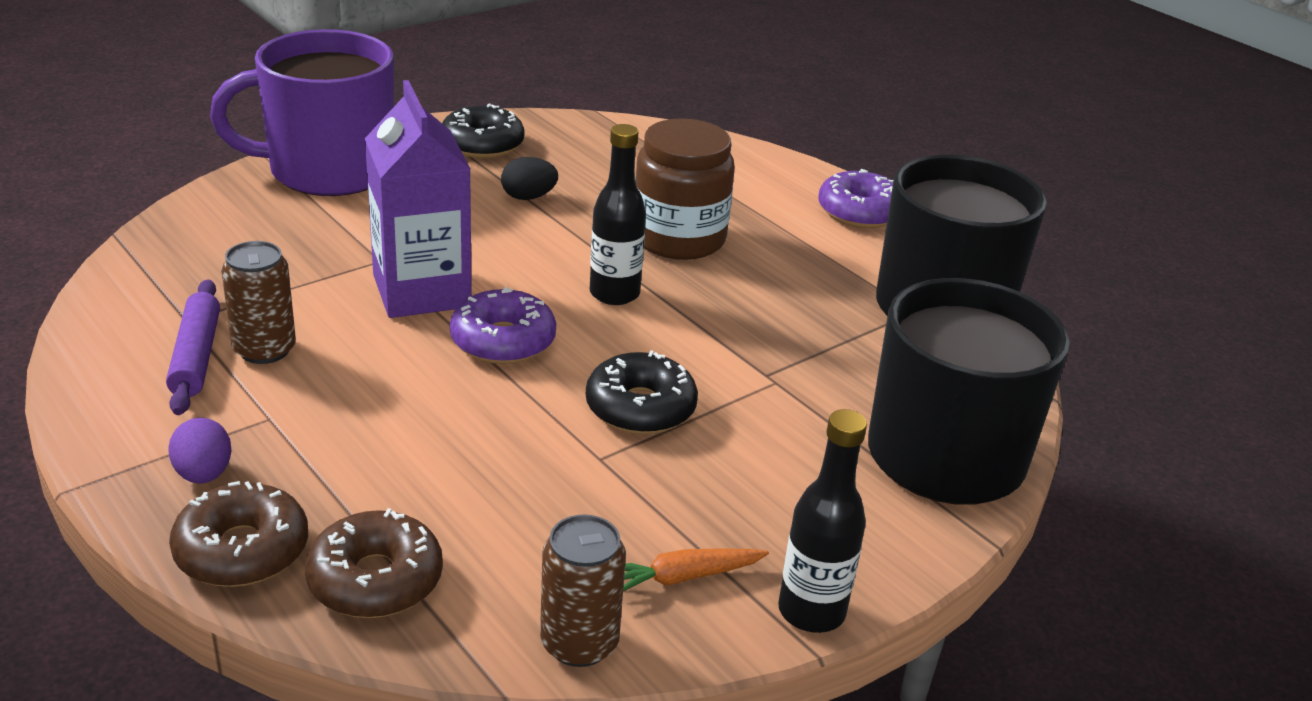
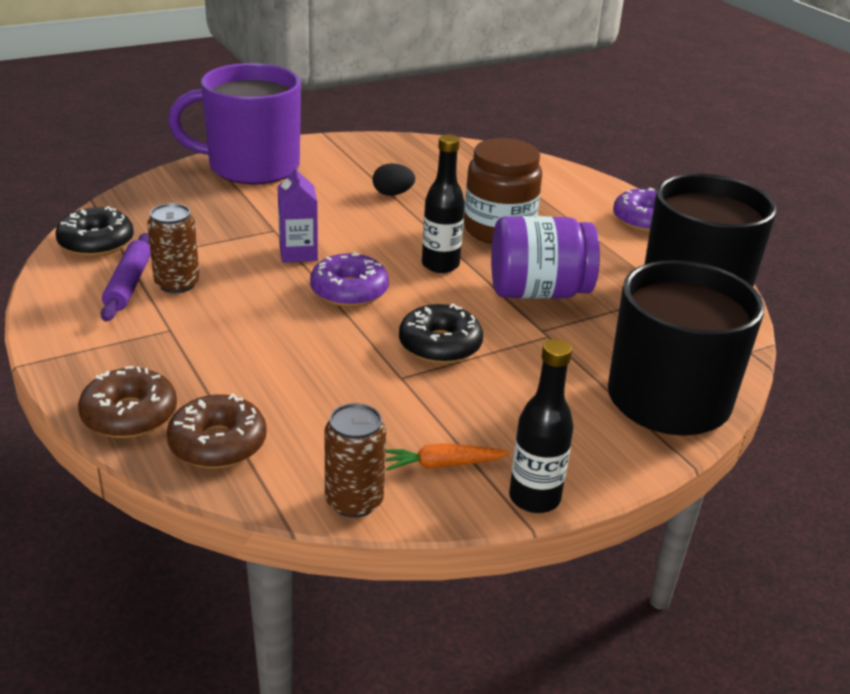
camera: 10 degrees right, 0 degrees up
(204, 474) = (115, 362): purple egg -> none
(421, 291) = (298, 253): purple carton -> purple carton, size x0.58
(482, 144) = (367, 155): black donut -> black donut (96, 243)
(749, 322) = (538, 292): none -> purple jar

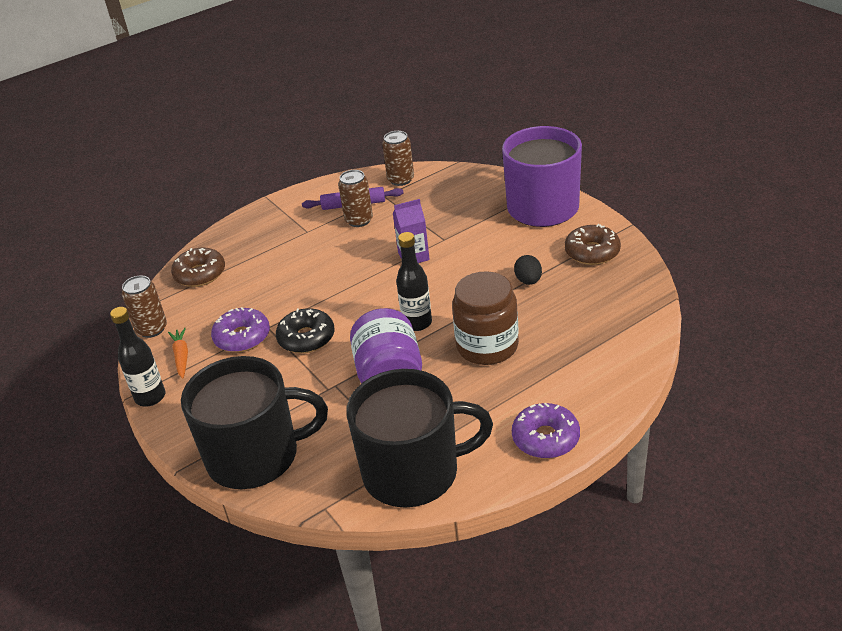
camera: 90 degrees right, 5 degrees up
(96, 243) = (401, 180): black donut -> brown can
(129, 415) = (223, 241): brown donut -> brown donut (592, 252)
(349, 291) = (367, 288): purple donut -> purple donut (242, 337)

